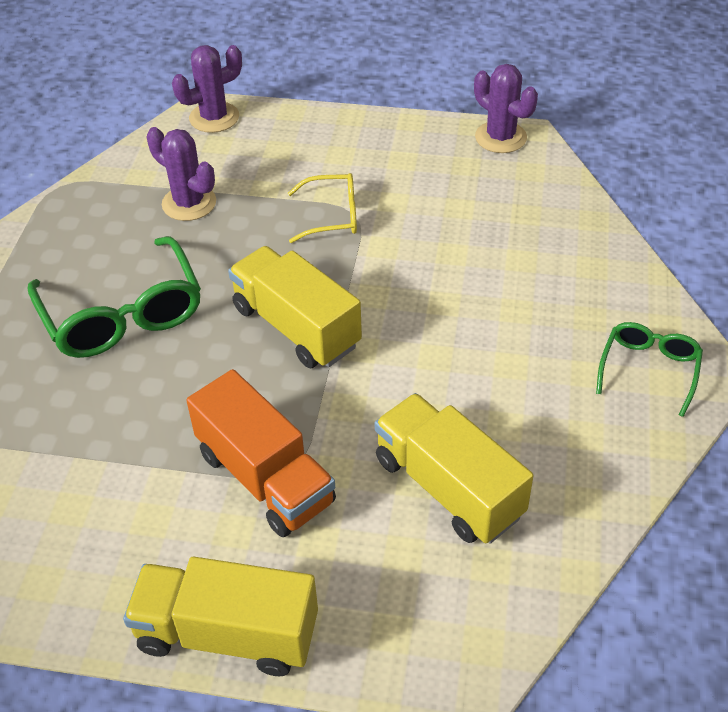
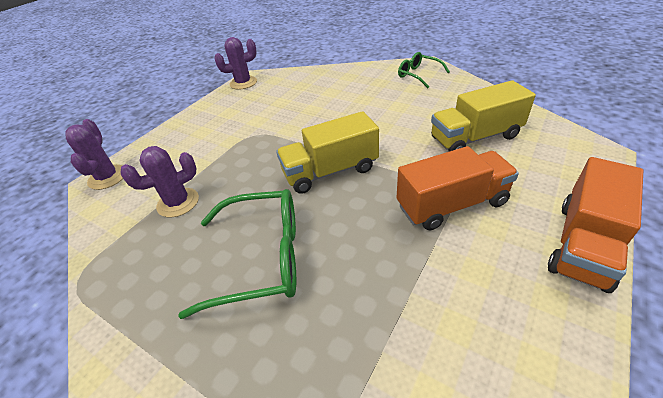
camera: 65 degrees left, 5 degrees down
(227, 634) = (583, 244): yellow truck -> orange truck
(332, 216) = (249, 143): yellow glasses -> none

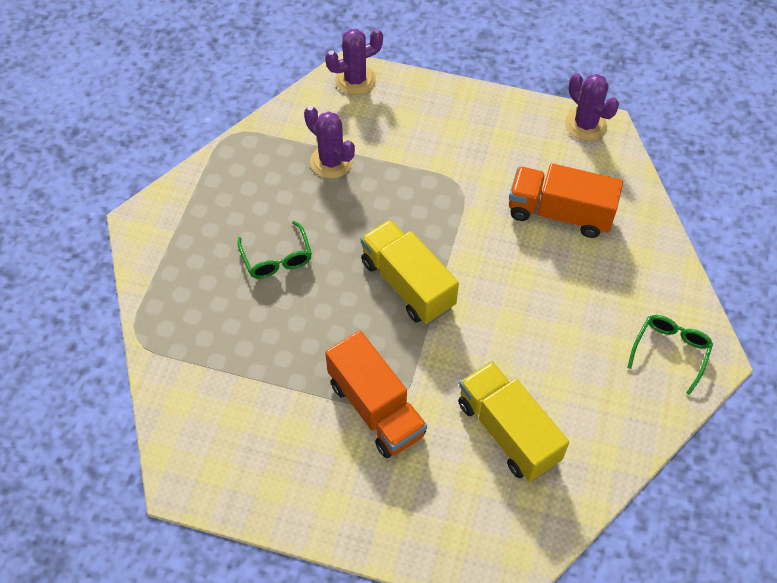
camera: 70 degrees right, 15 degrees up
(261, 258) = (277, 258): green glasses -> green glasses, size x0.57
(583, 244) = (342, 525): orange truck -> orange truck (559, 213)

